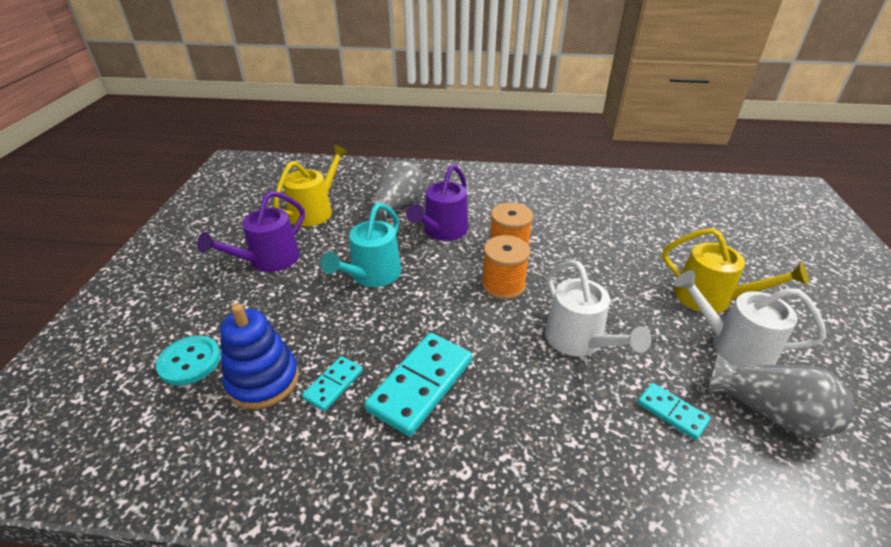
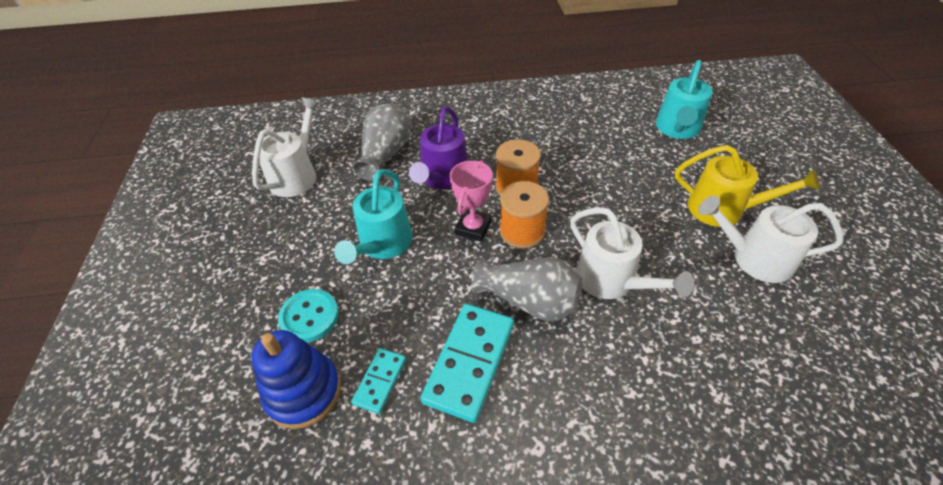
camera: 10 degrees left, 10 degrees up
(190, 362) = (215, 387): turquoise button -> turquoise button (309, 317)
(269, 260) = (264, 246): purple watering can -> none
(315, 211) = (296, 175): yellow watering can -> white watering can
(458, 275) = (473, 228): none -> pink trophy
(672, 412) = (714, 341): turquoise domino -> none
(680, 223) = (677, 129): none -> turquoise watering can
(769, 411) = (800, 322): grey vase -> grey vase (529, 301)

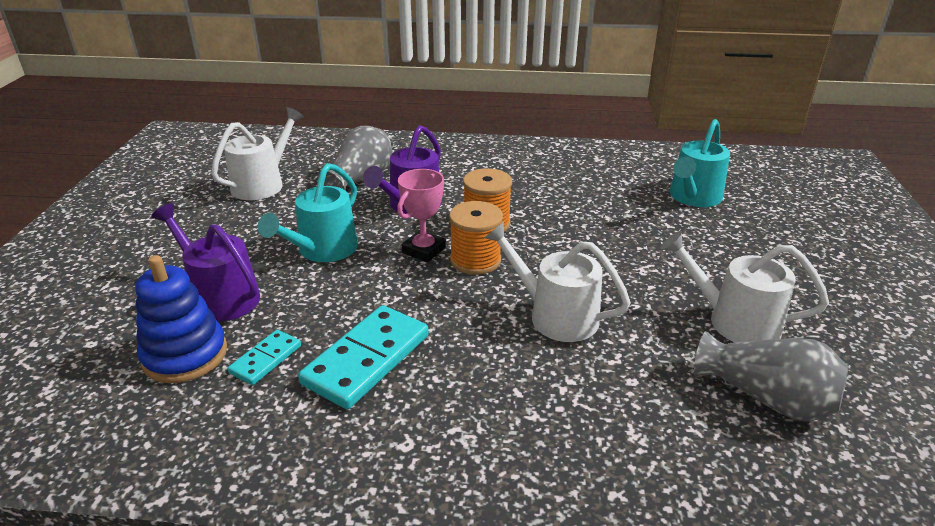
camera: 10 degrees right, 15 degrees down
(309, 317) = (220, 296): turquoise button -> purple watering can
(529, 301) = (456, 319): grey vase -> grey vase (766, 397)
(611, 281) = (555, 315): white watering can -> white watering can turned 150 degrees clockwise
(723, 209) = (715, 273): yellow watering can -> none

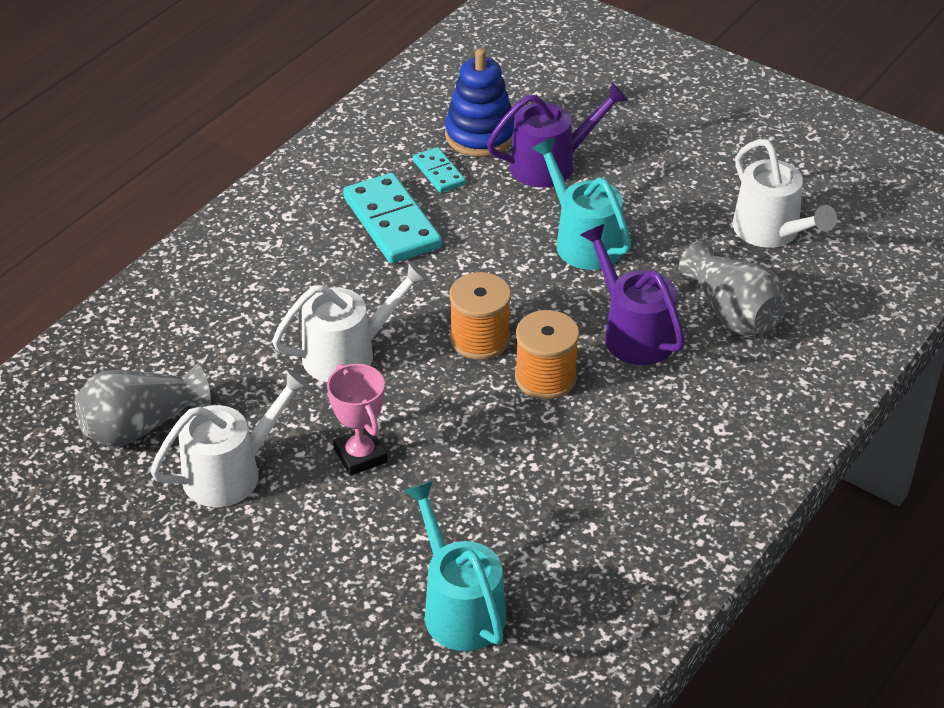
camera: 120 degrees right, 10 degrees up
(424, 250) = (528, 309): pink trophy -> pink trophy (360, 455)

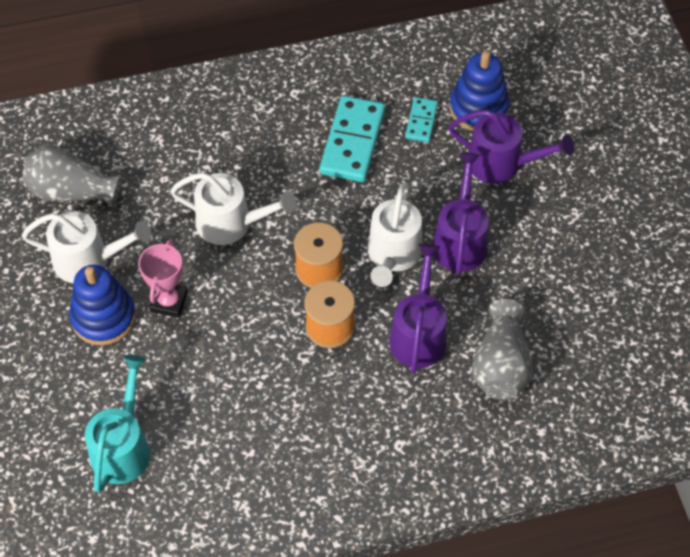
camera: 40 degrees right, 15 degrees up
(306, 511) = (103, 317): none -> blue stacking toy
(583, 241) = (460, 240): turquoise watering can -> purple watering can
(771, 231) = (597, 321): white watering can -> white watering can (393, 255)

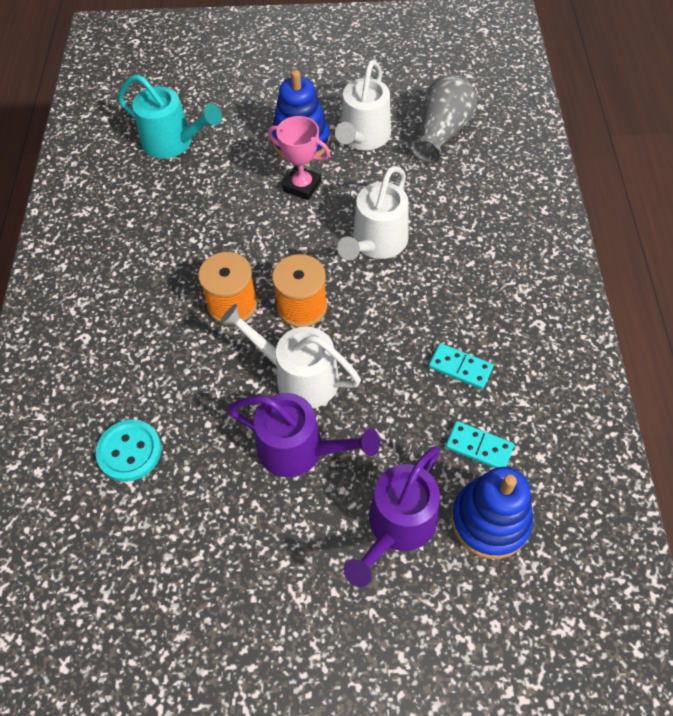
camera: 105 degrees right, 0 degrees up
(352, 141) = (460, 367): turquoise domino -> turquoise domino, size x0.53
(418, 334) = (196, 380): purple watering can -> none
(500, 365) = (129, 451): grey vase -> turquoise button

